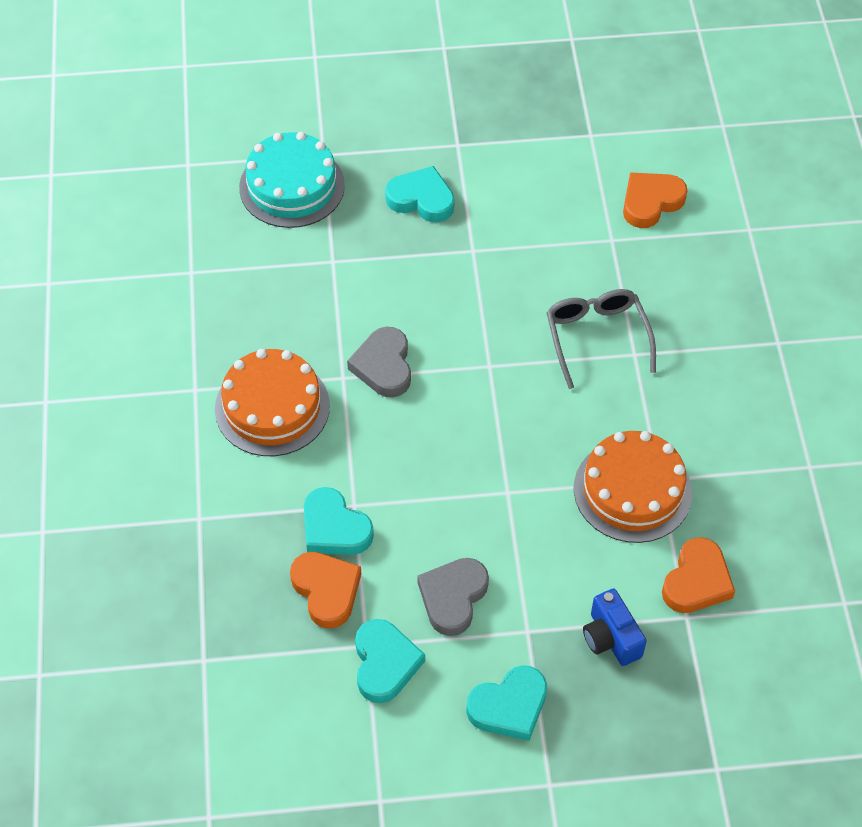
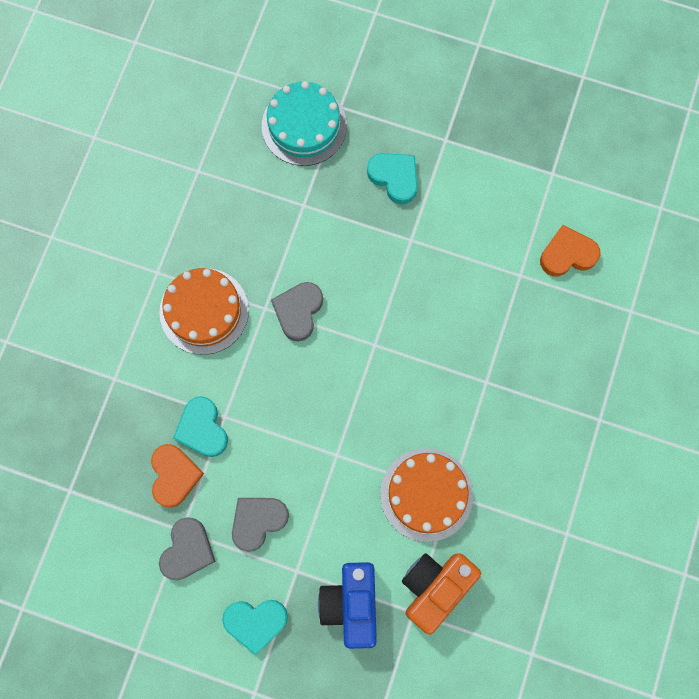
camera: 25 degrees right, 20 degrees up
(385, 663) = (187, 550): turquoise heart -> grey heart
(597, 337) = (465, 355): grey glasses -> none
(611, 638) = (351, 604): blue camera -> blue camera, size x1.56
(696, 581) = (435, 588): orange heart -> orange camera

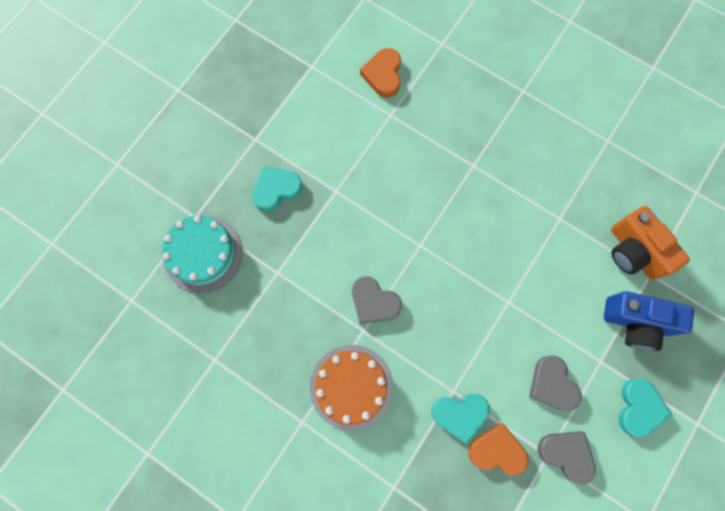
camera: 75 degrees left, 0 degrees up
(426, 494) = (556, 237): orange cake -> none

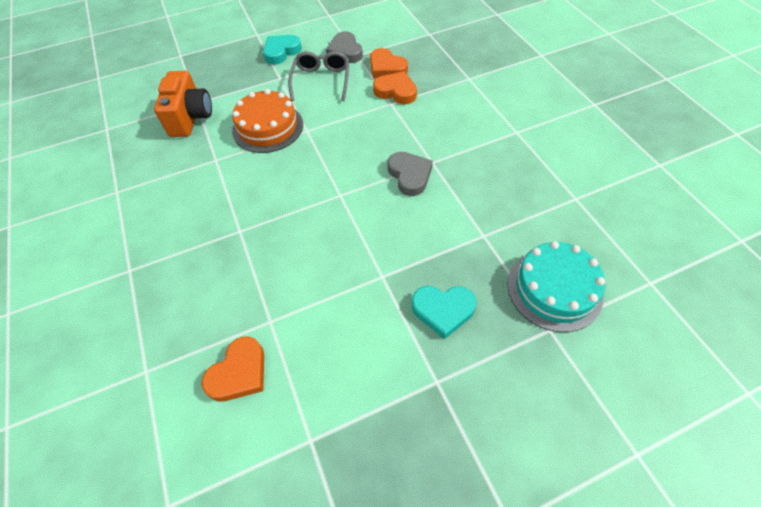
camera: 145 degrees left, 20 degrees down
(351, 386) = (465, 135): orange cake -> orange cake (268, 127)
(460, 414) = (396, 91): turquoise heart -> orange heart
(552, 384) = (321, 80): grey heart -> grey glasses
(636, 322) = (236, 85): blue camera -> none

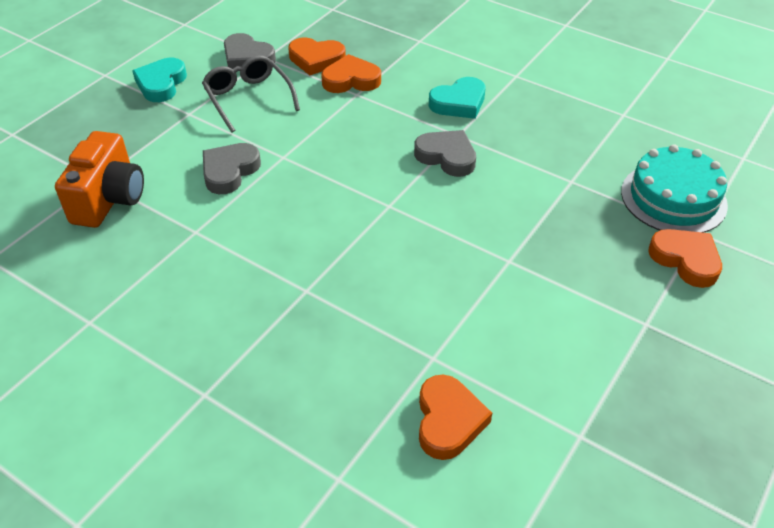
camera: 35 degrees left, 10 degrees down
(191, 118) = (109, 199): orange camera -> orange camera turned 45 degrees clockwise
(268, 127) = (229, 171): orange cake -> grey heart
(443, 310) = (595, 262): turquoise heart -> turquoise heart (459, 103)
(517, 347) = (686, 260): none -> orange heart

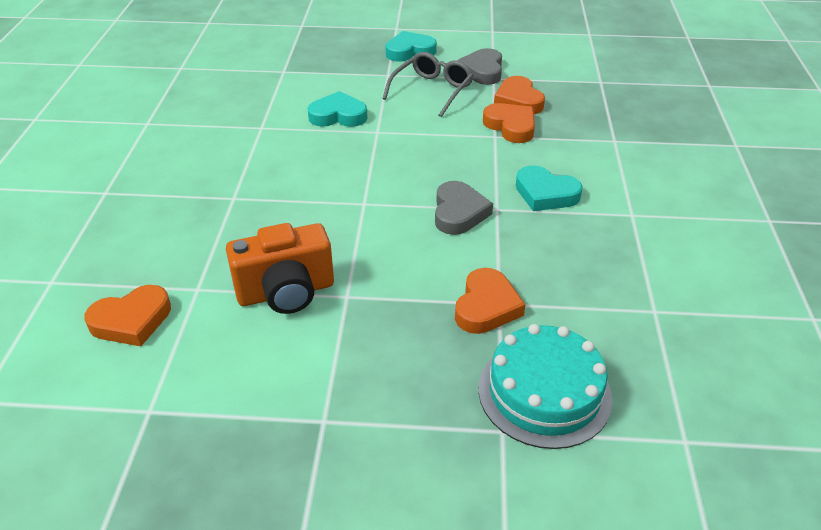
camera: 60 degrees right, 5 degrees down
(109, 199) = (267, 83): orange camera -> orange camera (286, 292)
(229, 171) = (338, 116): grey heart -> turquoise heart
(686, 260) = (446, 430): orange heart -> orange heart (486, 306)

